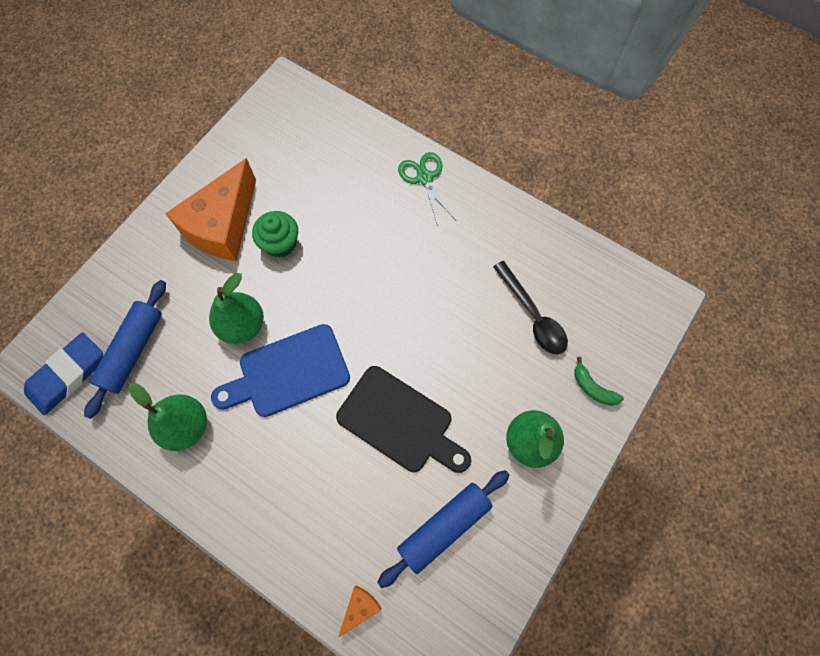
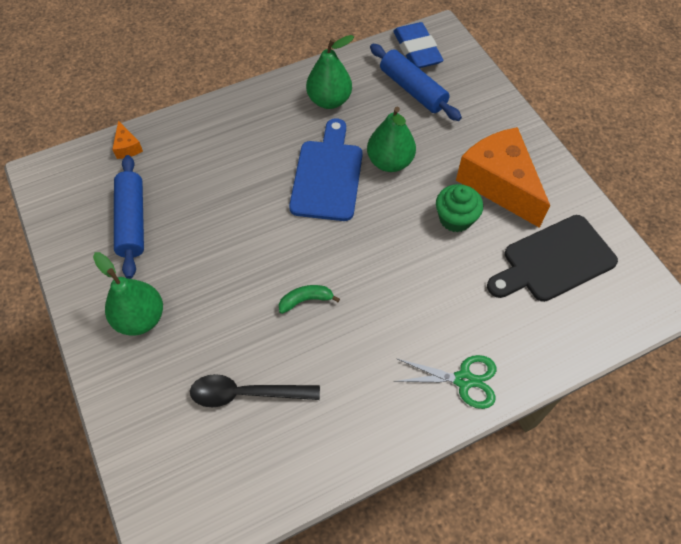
camera: 120 degrees right, 10 degrees down
(399, 422) = (231, 231): black cutting board -> black cutting board (554, 260)
(593, 388) = (141, 403): green banana -> green banana (306, 300)

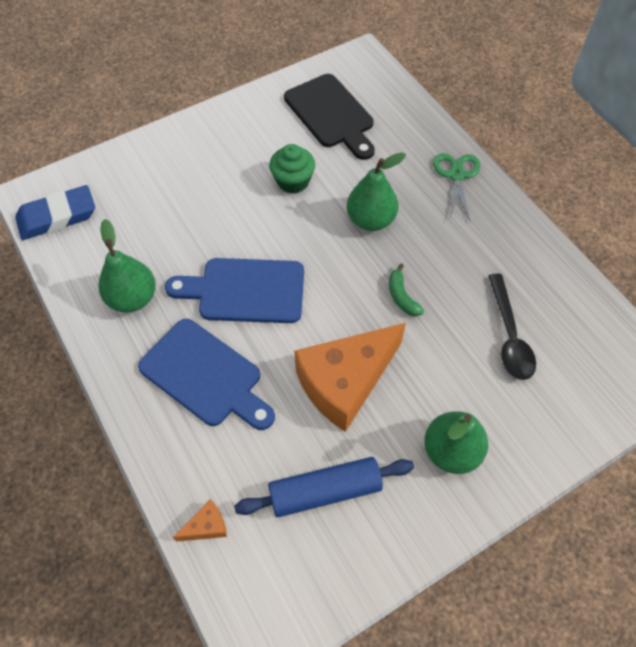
camera: 95 degrees left, 0 degrees up
(249, 147) = (205, 376): none -> blue cutting board
(390, 162) = (224, 235): green pear -> green pear (370, 220)
(412, 89) = (120, 219): blue rolling pin -> none
(499, 184) = (249, 148): orange cheese -> orange cheese (345, 382)

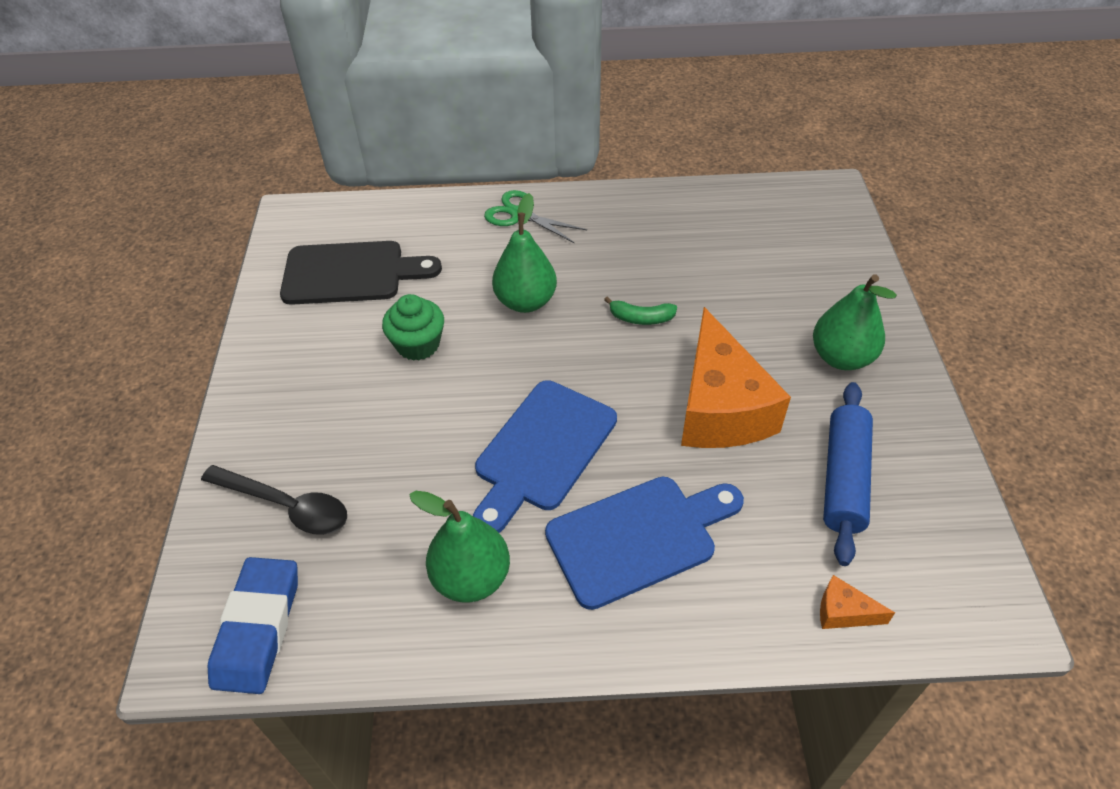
camera: 60 degrees left, 10 degrees down
(206, 526) = (843, 612): orange cheese -> orange cheese turned 75 degrees counterclockwise
(509, 335) = (735, 261): black spoon -> black spoon (286, 506)

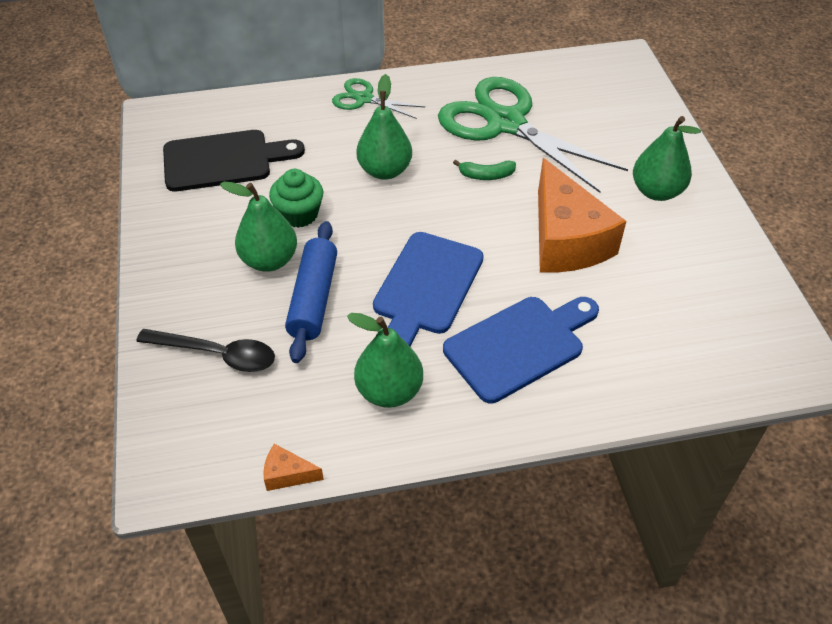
camera: 10 degrees left, 0 degrees up
(258, 628) = (218, 450): blue eraser -> none
(372, 397) = (269, 260): none -> green pear
(676, 257) = (506, 123): none -> green scissors
(843, 478) = (674, 284): blue rolling pin -> blue rolling pin (313, 298)
(843, 612) = (690, 381): orange cheese -> orange cheese (287, 474)

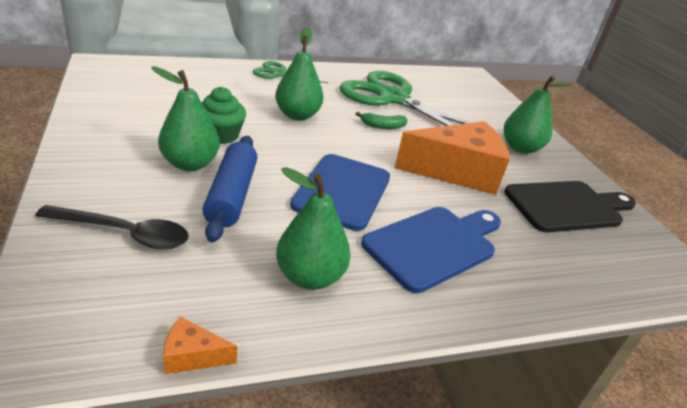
camera: 10 degrees left, 15 degrees down
(224, 160) = (155, 96): black cutting board -> black cutting board (567, 206)
(565, 240) = (457, 172): orange cheese -> orange cheese turned 75 degrees counterclockwise

